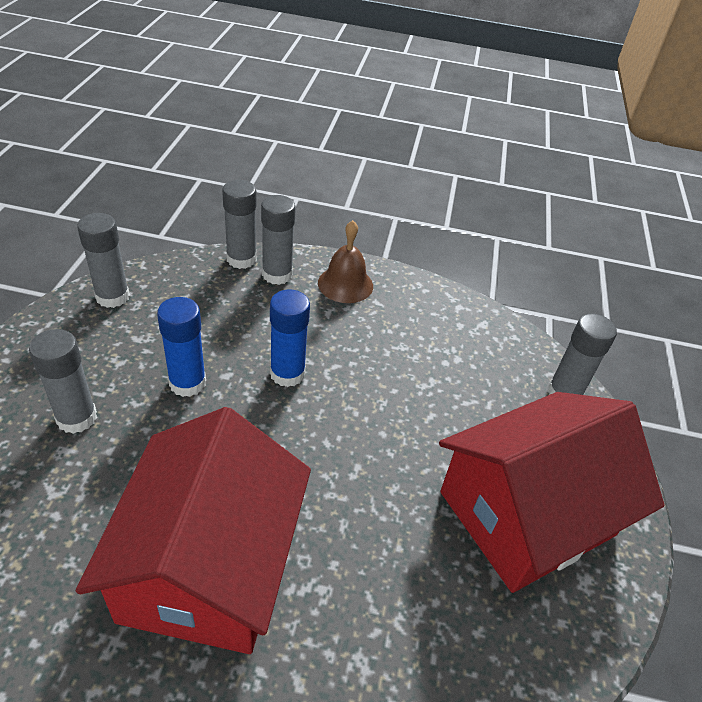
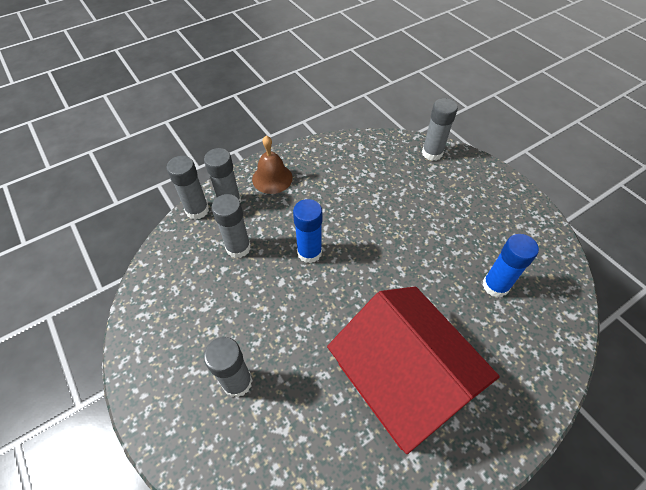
camera: 40 degrees left, 10 degrees up
(112, 297) = (153, 298): grey glue stick -> grey glue stick (238, 248)
(187, 383) = (268, 305): blue glue stick -> blue glue stick (495, 285)
(526, 513) = (482, 222): red house -> none

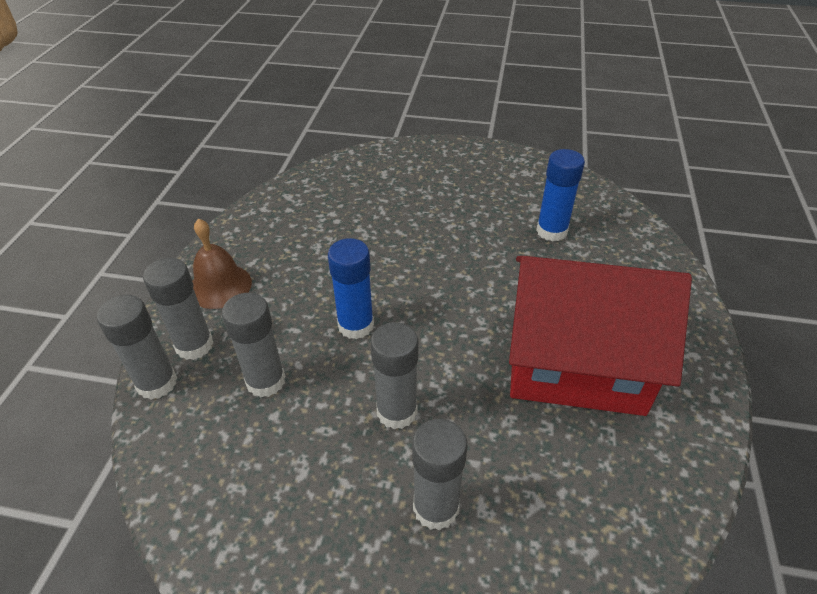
camera: 45 degrees left, 10 degrees down
(432, 153) = (369, 162): grey glue stick -> grey glue stick (397, 411)

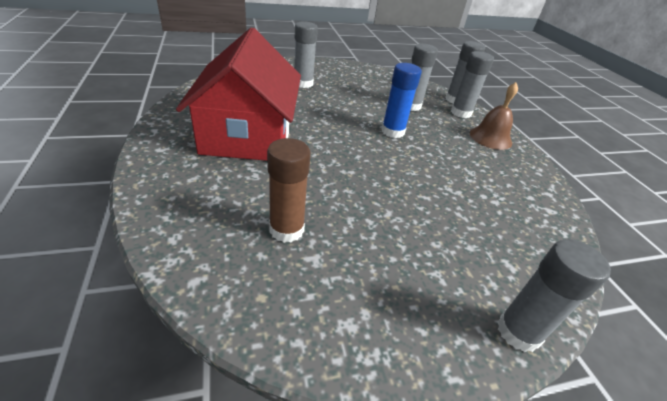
camera: 150 degrees right, 5 degrees down
(397, 411) = (339, 104): grey glue stick -> grey glue stick (518, 332)
(551, 231) = (286, 229): blue glue stick -> brown glue stick
(576, 361) = (248, 134): red house -> red house turned 75 degrees counterclockwise

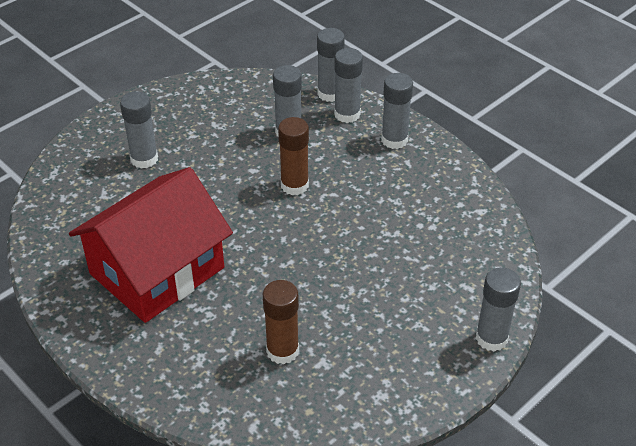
camera: 25 degrees left, 5 degrees up
(248, 134) = (157, 270): red house -> red house turned 75 degrees clockwise
(392, 131) = (294, 185): blue glue stick -> brown glue stick
(490, 138) = (394, 140): brown bell -> grey glue stick

